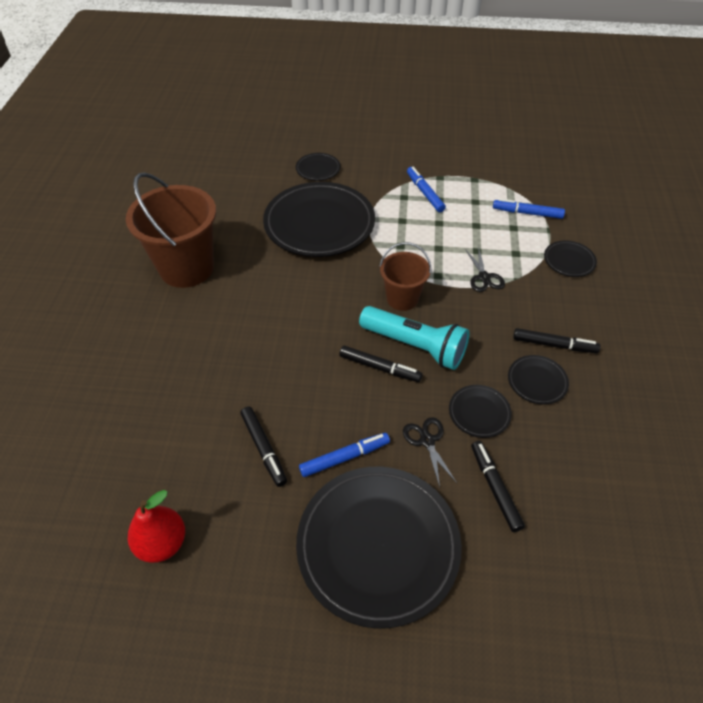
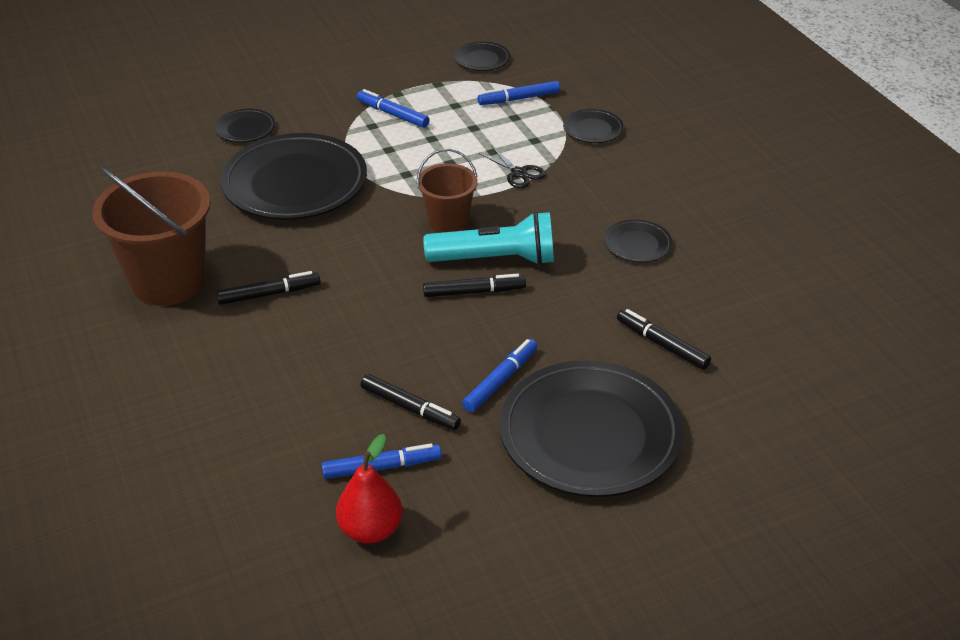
camera: 30 degrees left, 10 degrees down
(208, 491) = (381, 467): none -> blue marker
(427, 441) = (570, 334): black scissors -> none
(479, 413) = (602, 291): black plate -> black plate (482, 59)
(554, 345) = (631, 208): black marker -> black marker (269, 294)

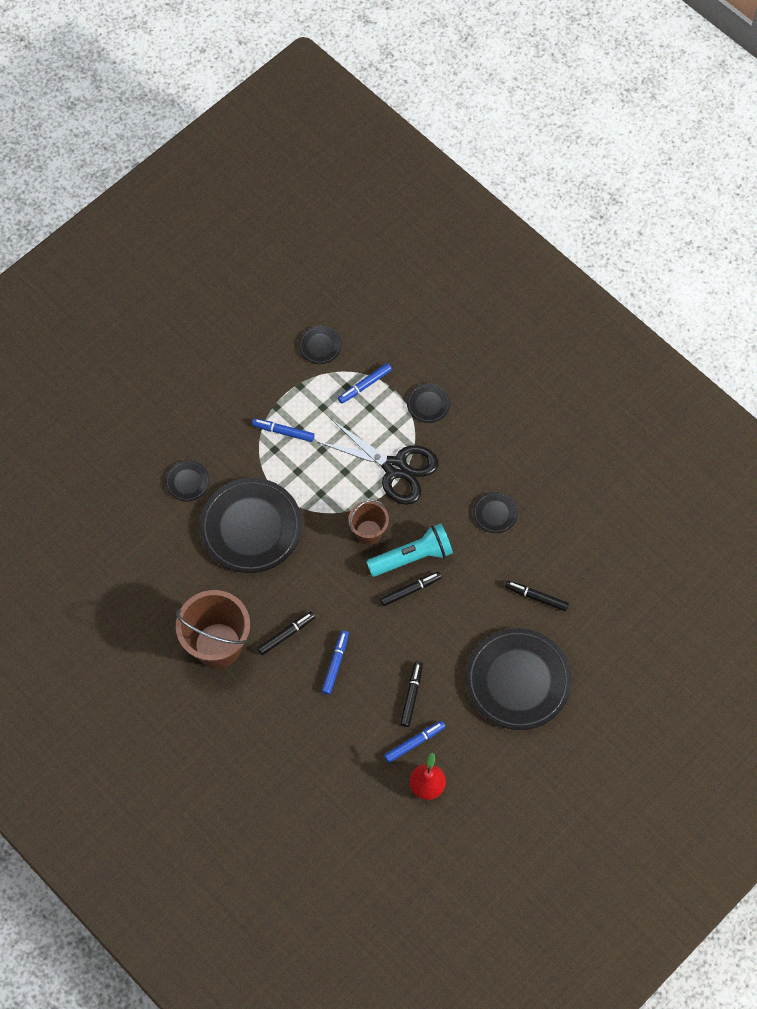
camera: 20 degrees left, 25 degrees up
(410, 408) = (411, 695): black marker -> black marker turned 90 degrees counterclockwise
(500, 380) = (454, 657): blue marker -> blue marker (335, 664)
(519, 173) = (395, 467): black scissors -> black scissors, size x2.28

